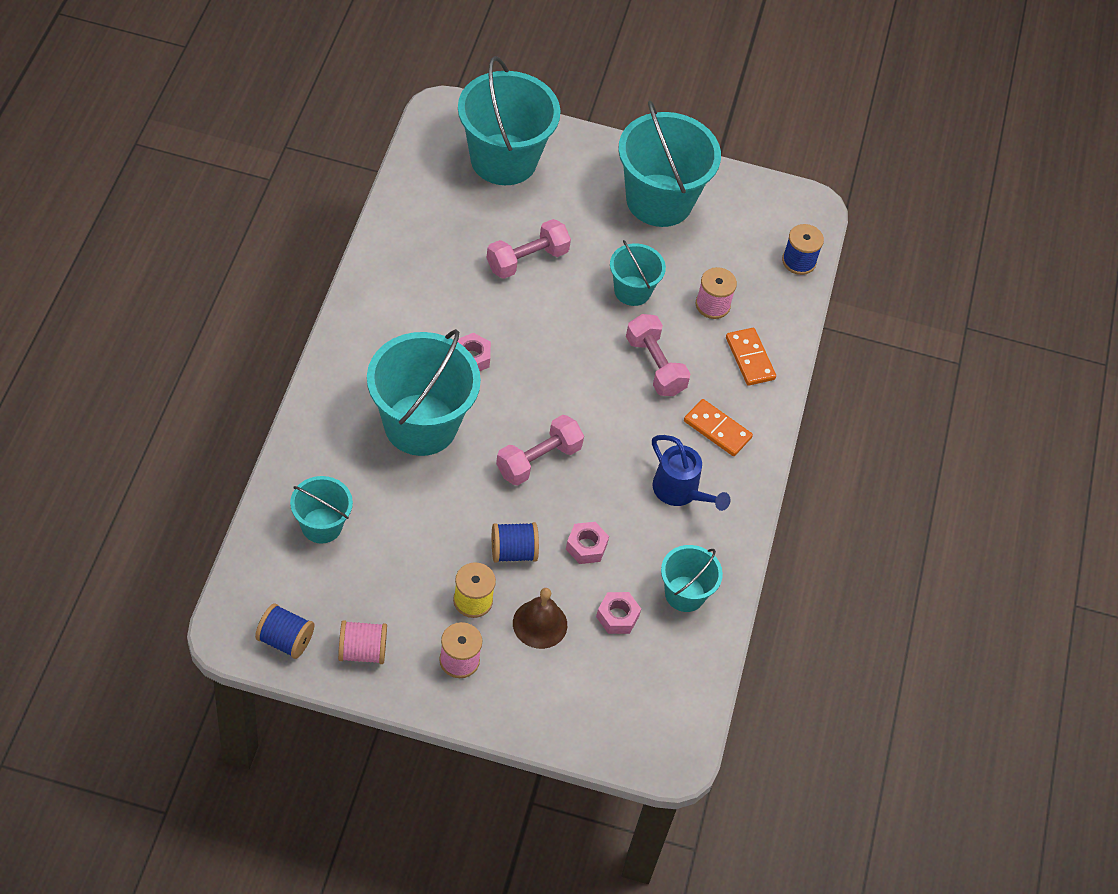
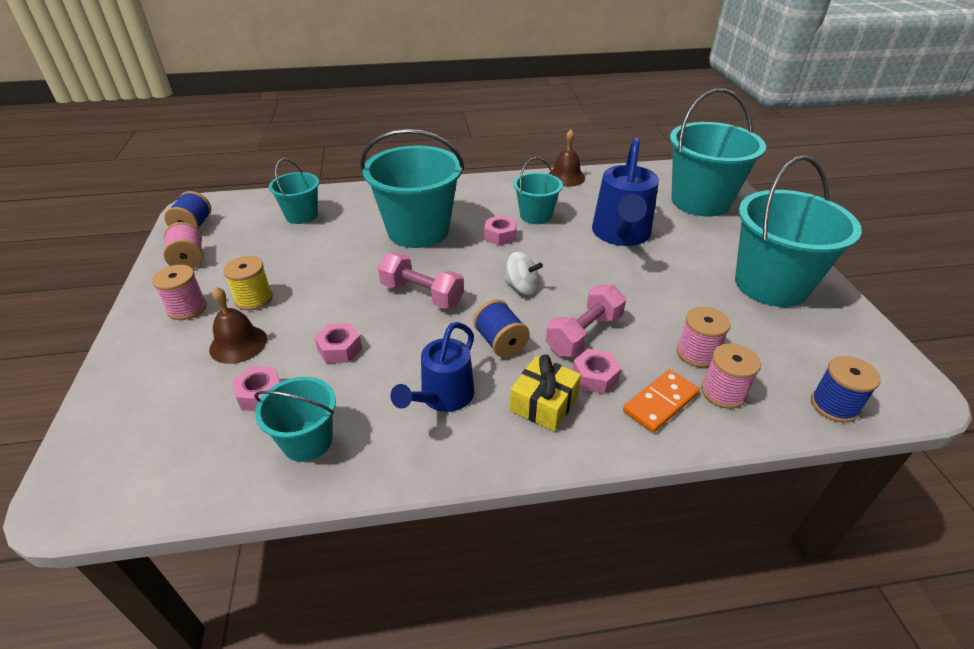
camera: 75 degrees right, 15 degrees down
(383, 243) = (566, 177): none -> brown bell
(513, 552) = (315, 307): blue spool -> blue spool (500, 342)
(527, 260) = (621, 235): pink dumbbell -> blue watering can
(568, 379) = (522, 287): none -> white spinning top
(632, 291) = (653, 297): turquoise bucket -> turquoise bucket (536, 215)
(705, 384) = (595, 377): none -> pink nut
(717, 429) = (544, 403): orange domino -> yellow gift
(758, 315) = (723, 392): none -> pink spool

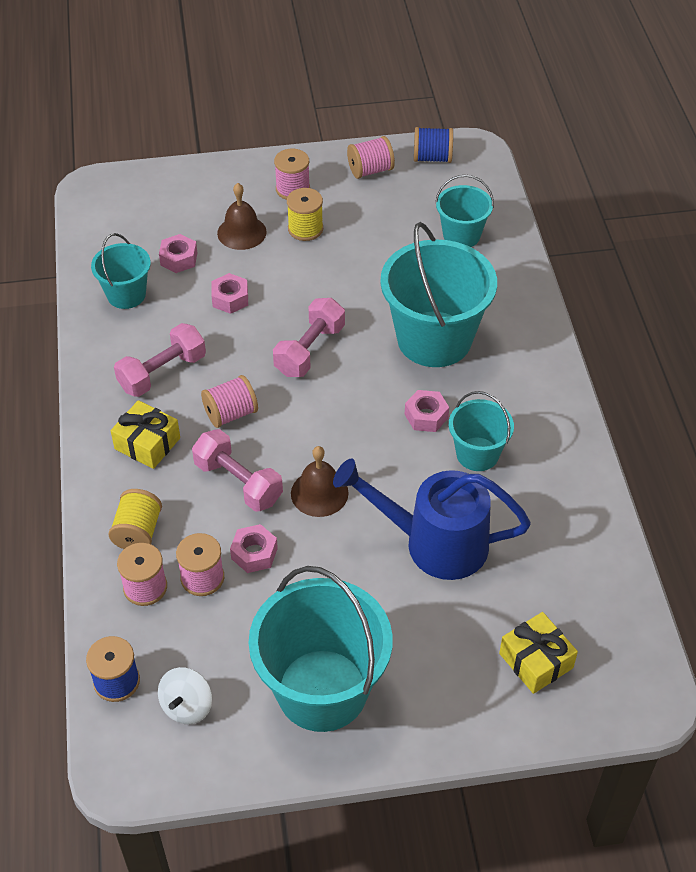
camera: 90 degrees right, 10 degrees up
(442, 397) = (162, 373): blue watering can -> pink dumbbell
(500, 342) = (231, 414): blue spool -> pink spool
(522, 287) = (321, 434): white spinning top -> white spinning top (187, 706)
(566, 177) = (593, 496): brown bell -> brown bell (319, 493)
(595, 377) = (176, 485): pink nut -> pink nut (254, 553)
(660, 402) = (138, 532): orange domino -> yellow spool
(700, 201) = (536, 661): turquoise bucket -> yellow gift

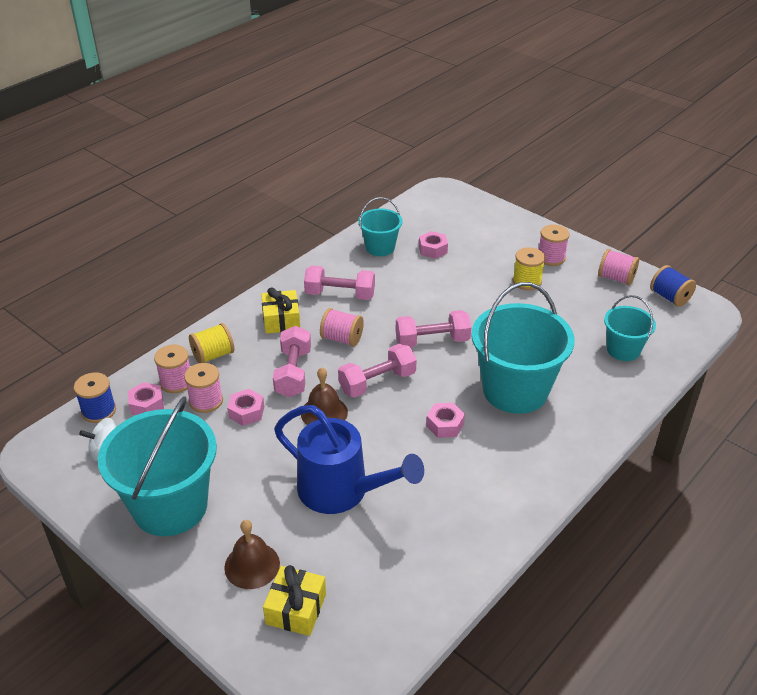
camera: 50 degrees right, 10 degrees down
(230, 299) = (429, 286): pink nut -> pink nut (147, 405)
(241, 232) = (487, 259): brown bell -> brown bell (252, 565)
(321, 427) = (377, 382): none -> pink dumbbell
(433, 543) = (342, 491): blue watering can -> blue watering can turned 150 degrees clockwise
(477, 454) = (443, 470): turquoise bucket -> none

